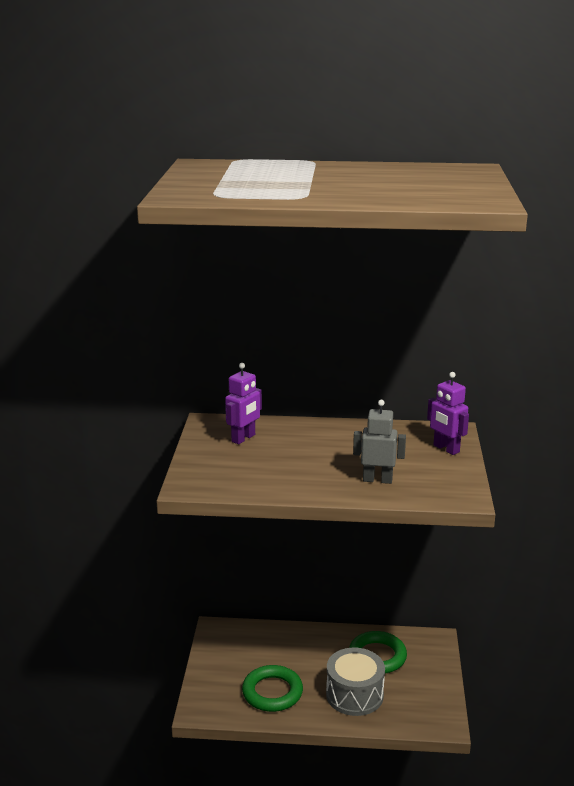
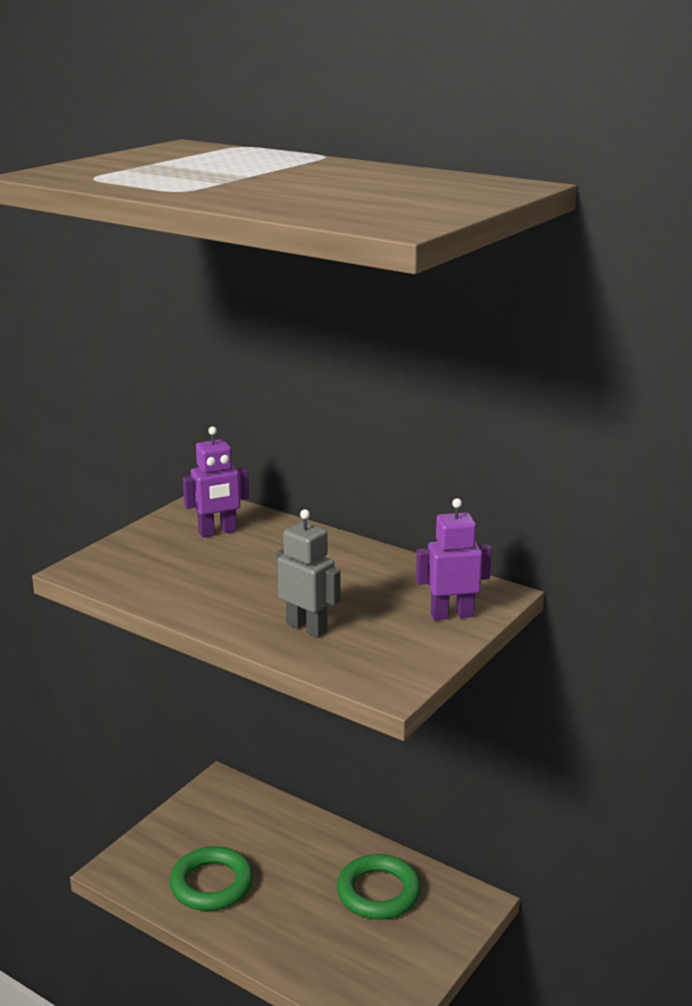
camera: 30 degrees right, 0 degrees up
(354, 695) = (305, 929): grey drum -> none
(446, 449) = (452, 615): purple robot -> purple robot turned 90 degrees clockwise

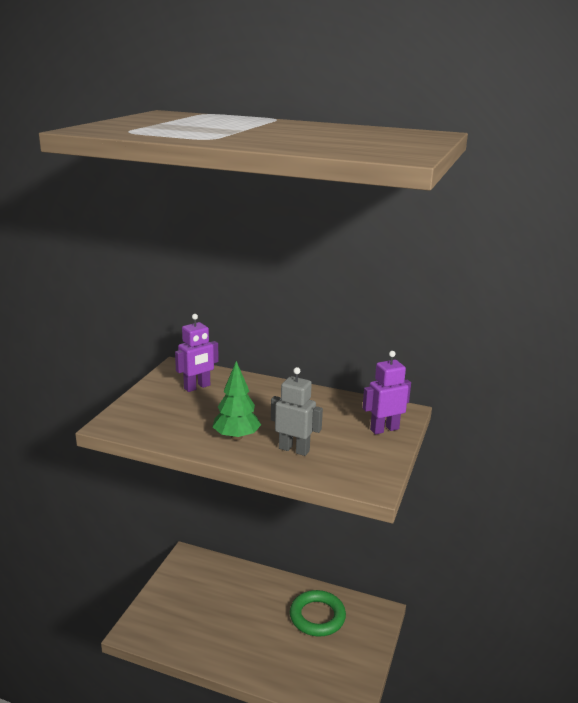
camera: 15 degrees left, 0 degrees up
(211, 884) = (204, 630): green ring -> none
(237, 603) = (236, 437): none -> green tree

